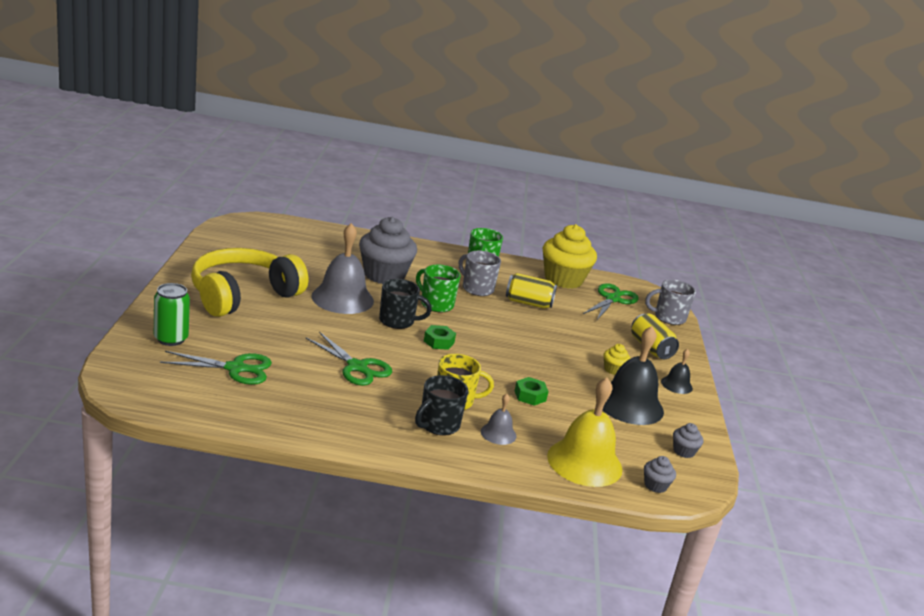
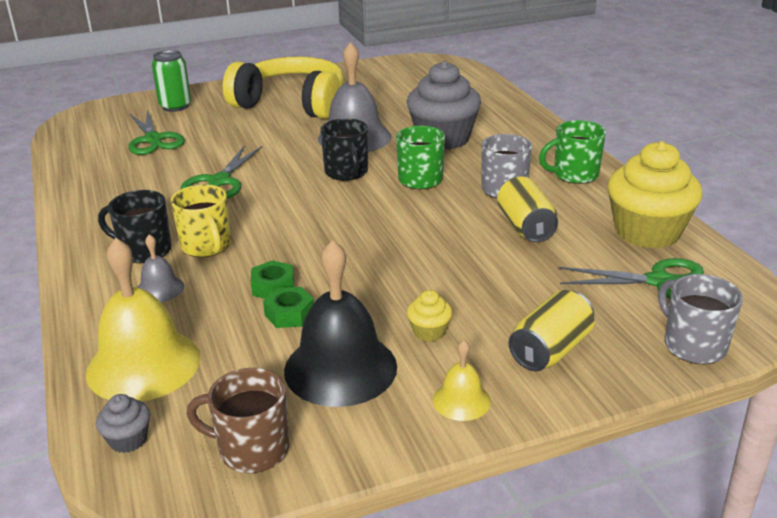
camera: 70 degrees right, 5 degrees up
(439, 342) = (332, 203): green nut -> green nut (289, 314)
(676, 385) = (461, 400): black bell -> yellow bell
(683, 451) = (251, 449): grey cupcake -> brown mug

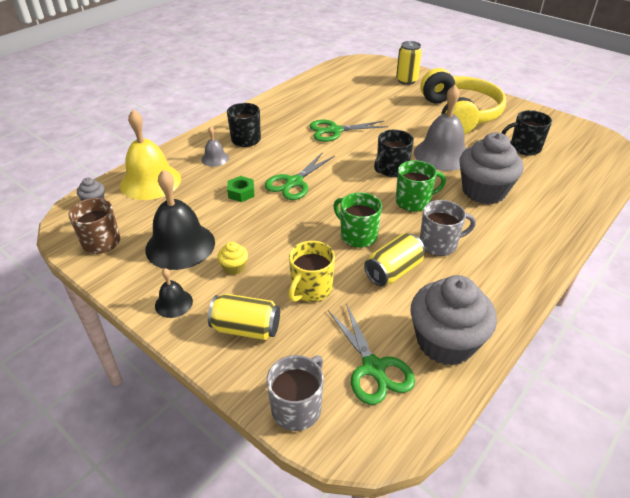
camera: 60 degrees right, 10 degrees up
(153, 140) = (360, 91): green scissors -> green scissors (294, 182)
(175, 106) = (406, 80): green can -> yellow can
(206, 246) = (265, 155): yellow mug -> yellow mug (311, 289)
(289, 314) = (219, 208): green nut -> none
(394, 96) = (524, 148): none -> black mug
(461, 400) = (174, 303): yellow bell -> black bell
(574, 175) = (500, 274): green mug -> green mug (357, 235)
(647, 232) = (445, 342): yellow cupcake -> grey cupcake

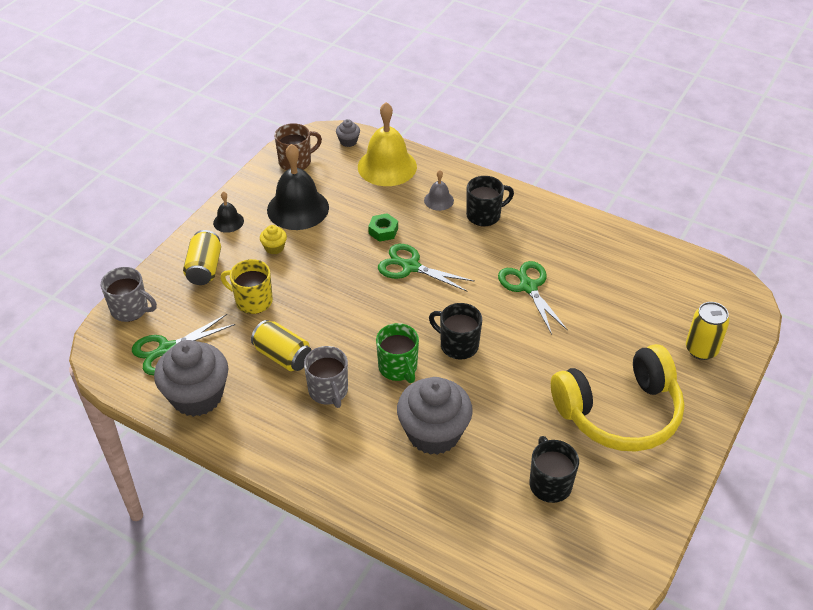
camera: 80 degrees right, 5 degrees up
(357, 235) = (331, 325): green mug -> none
(442, 154) = (505, 392): grey bell -> none

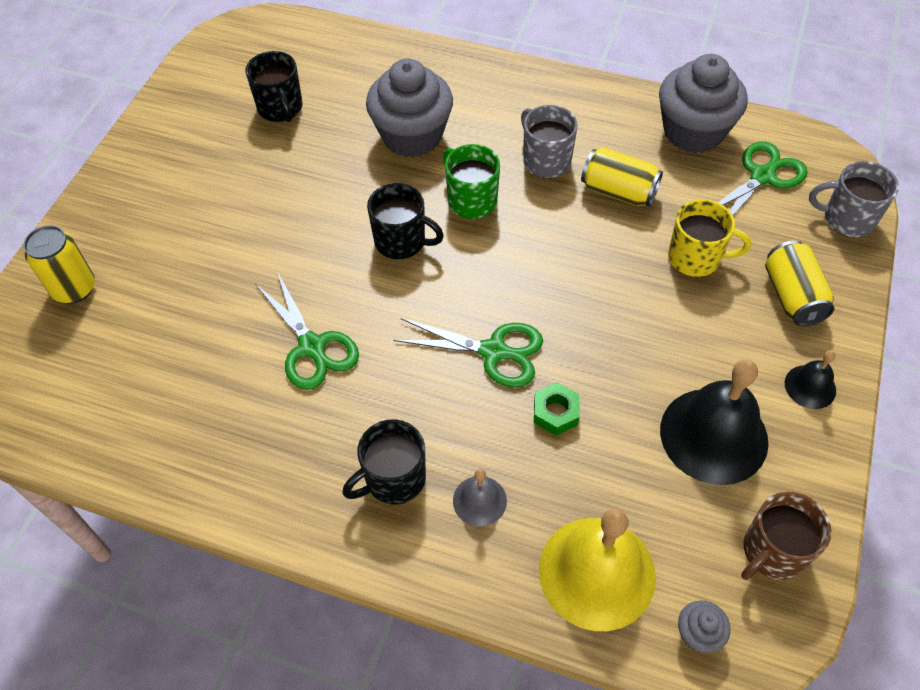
camera: 170 degrees right, 10 degrees up
(274, 247) = (712, 350): yellow cupcake -> none
(619, 412) = (197, 191): yellow headphones -> none

